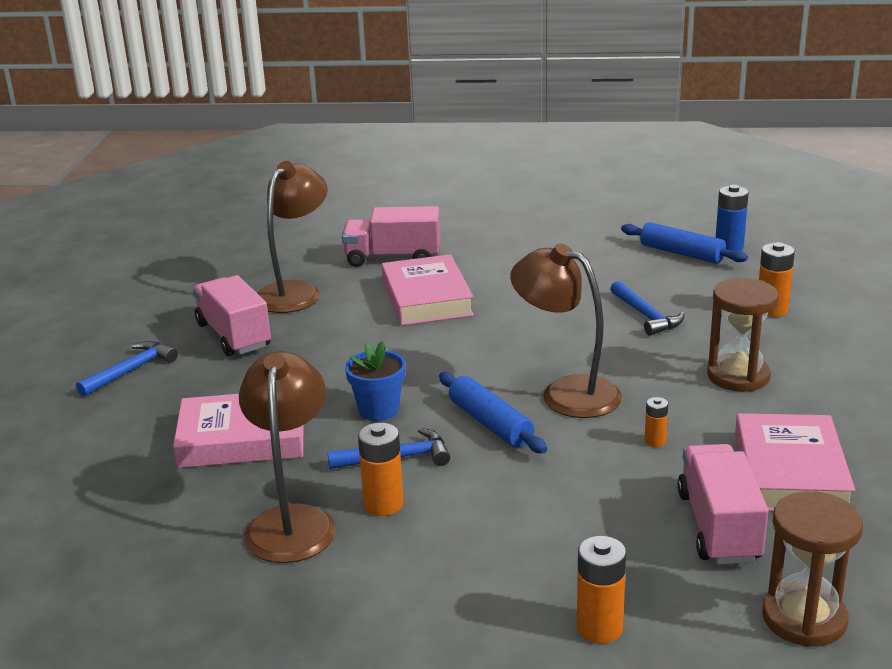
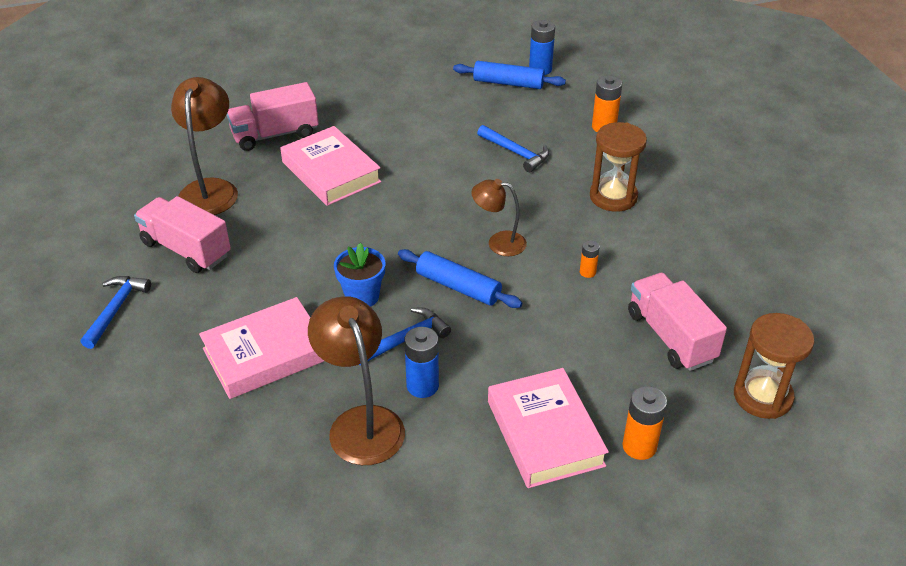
camera: 25 degrees left, 15 degrees up
(383, 504) = (422, 386): orange battery -> blue battery
(566, 392) = (498, 242): brown lamp -> brown lamp, size x0.61
(790, 472) = (692, 276): pink book -> pink book (544, 433)

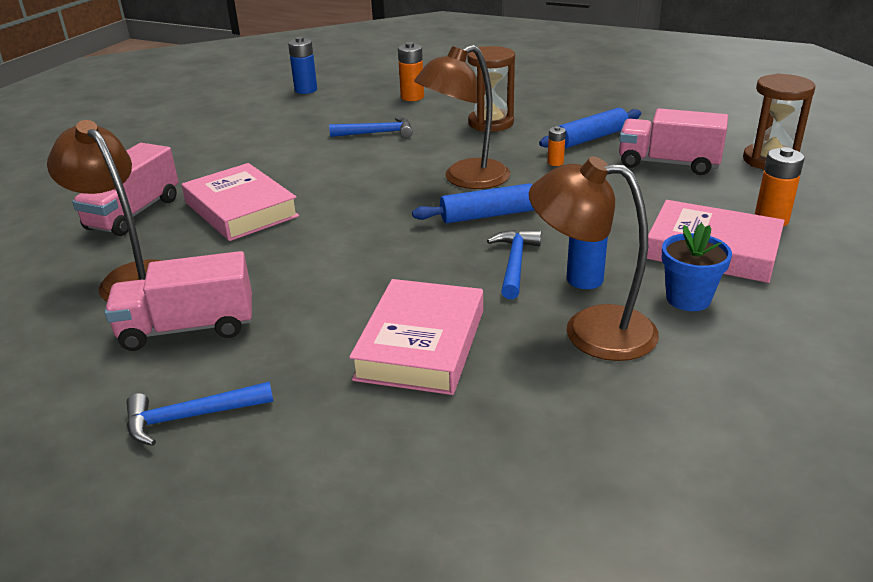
camera: 45 degrees left, 10 degrees down
(116, 310) = (191, 417): blue hammer -> blue hammer turned 75 degrees counterclockwise
(331, 172) = (241, 209): pink book -> pink book turned 45 degrees clockwise
(362, 296) = (427, 261): blue flower pot -> blue flower pot (688, 299)
(498, 242) = (465, 179): brown lamp -> brown lamp, size x1.65
(508, 83) = (295, 105): blue rolling pin -> blue rolling pin (591, 138)

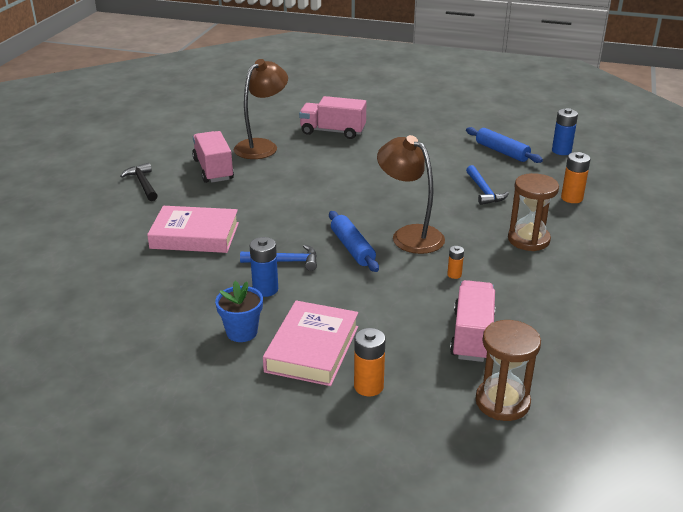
camera: 80 degrees right, 0 degrees up
(191, 417) = (143, 184): blue hammer -> black hammer
(241, 209) = (344, 161): pink book -> none
(590, 330) = (206, 291): brown lamp -> none
(591, 138) = (515, 293): blue rolling pin -> blue rolling pin (502, 152)

